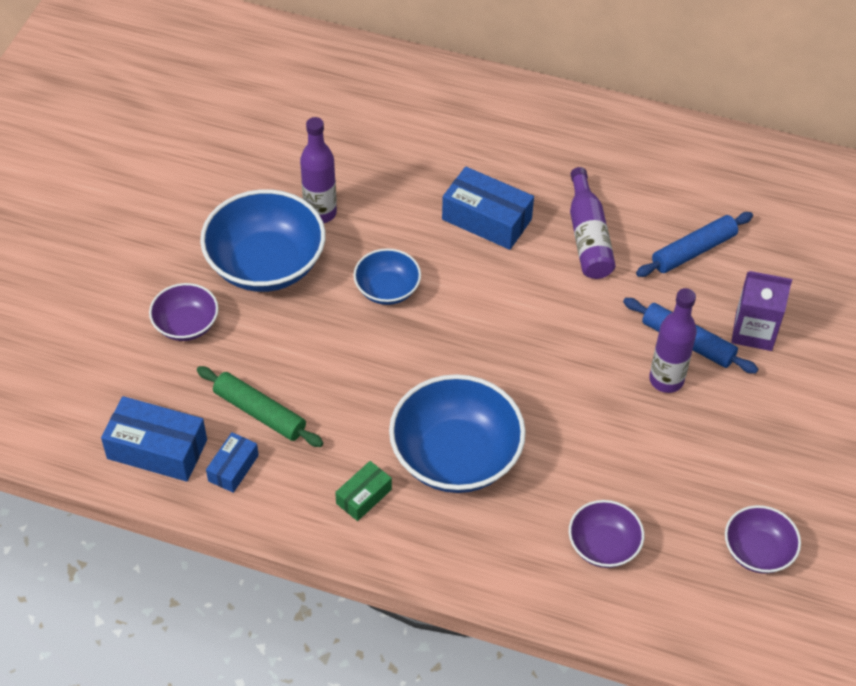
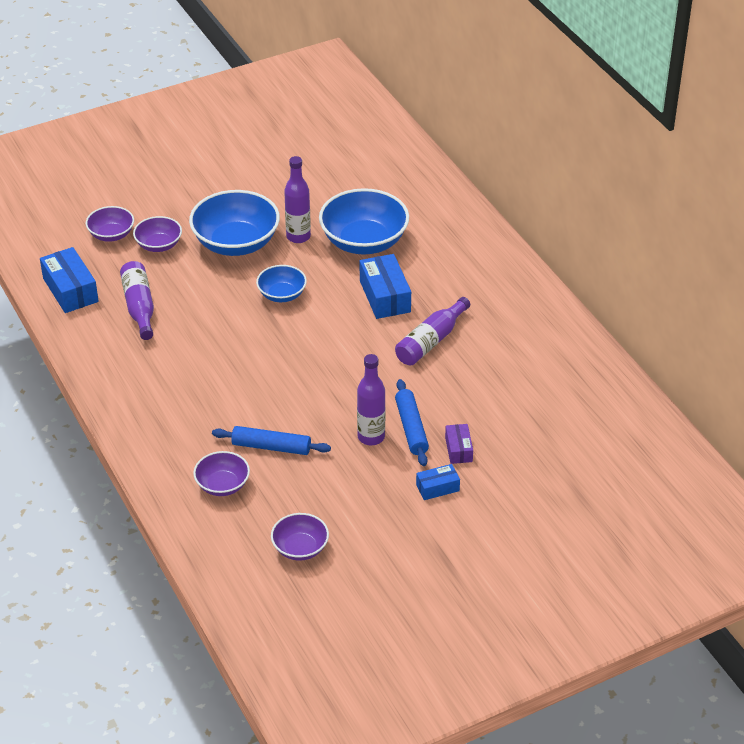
camera: 45 degrees right, 10 degrees down
(117, 350) = (111, 234): none -> purple bowl
(233, 468) = (93, 322): blue box -> blue box (437, 487)
(260, 412) = (139, 307): green rolling pin -> purple bottle
(364, 496) = (136, 378): green box -> none
(456, 456) = (206, 393): blue bowl -> blue bowl (364, 242)
(693, 251) = (483, 388): blue rolling pin -> blue rolling pin (271, 447)
(753, 331) = (458, 449): purple carton -> purple box

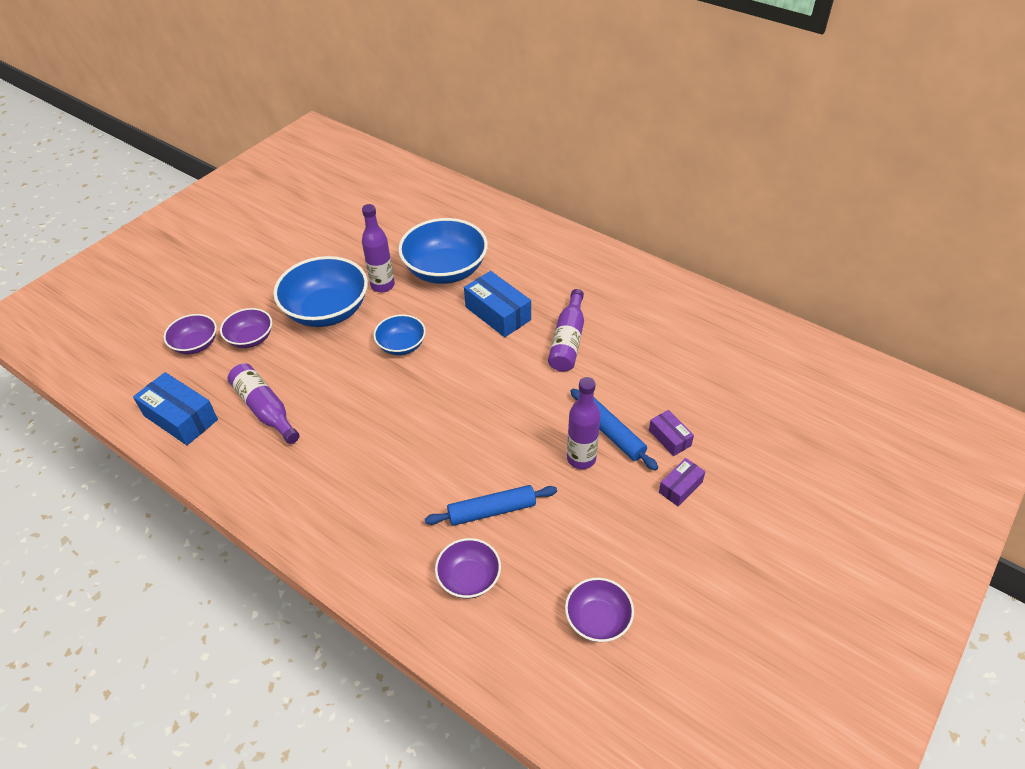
camera: 25 degrees left, 5 degrees up
(437, 487) = (680, 487): blue box -> purple box

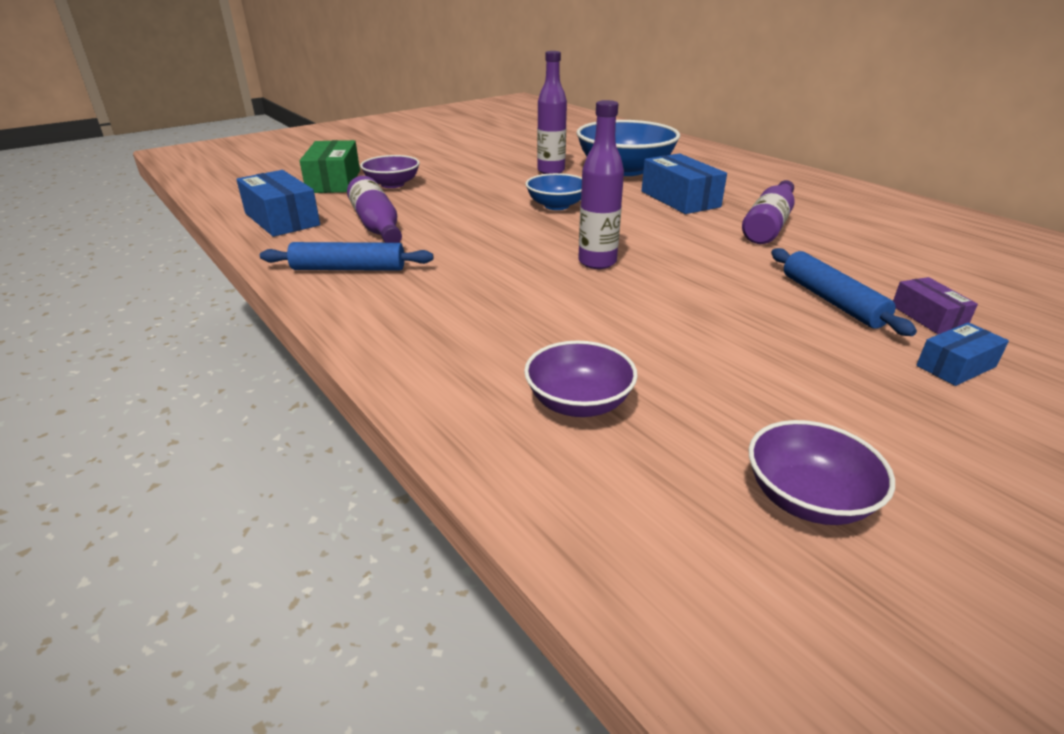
camera: 15 degrees right, 15 degrees down
(196, 344) = (334, 181): purple bowl -> green box
(327, 311) = (483, 178): blue bowl -> none
(491, 510) = (634, 341): blue rolling pin -> blue rolling pin (348, 268)
(581, 459) = (782, 315): purple bottle -> purple bottle (597, 262)
(680, 487) = (955, 366): purple box -> blue box

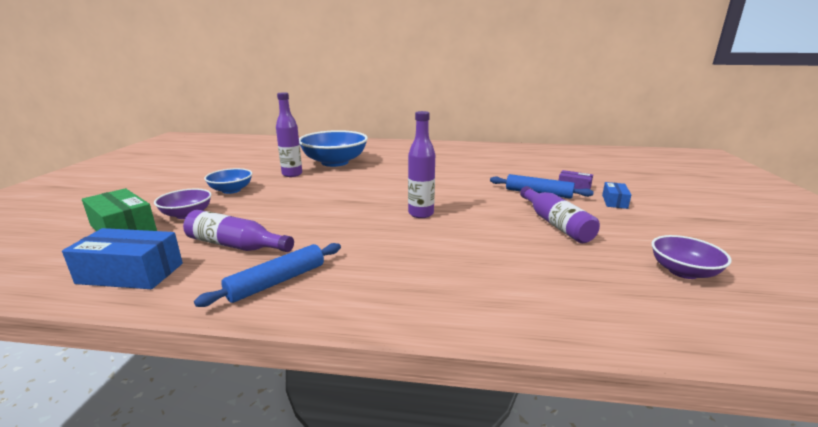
camera: 45 degrees left, 10 degrees down
(556, 205) = (337, 192): blue bowl -> blue bowl (231, 190)
(578, 403) = (555, 284): purple bowl -> none
(680, 199) = (393, 169): blue box -> none
(769, 225) = (454, 170): purple bottle -> purple bottle (555, 223)

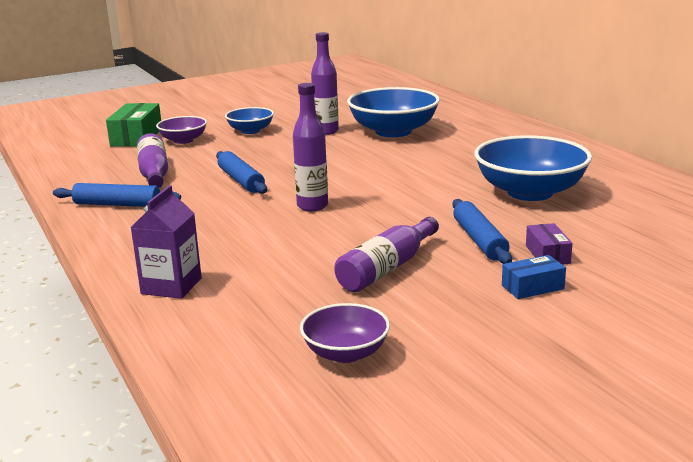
camera: 55 degrees right, 0 degrees up
(130, 273) = (82, 167): blue box -> none
(327, 220) = (241, 180): none -> blue rolling pin
(486, 167) = (530, 192): none -> blue bowl
(511, 305) = (171, 286): none -> purple carton

